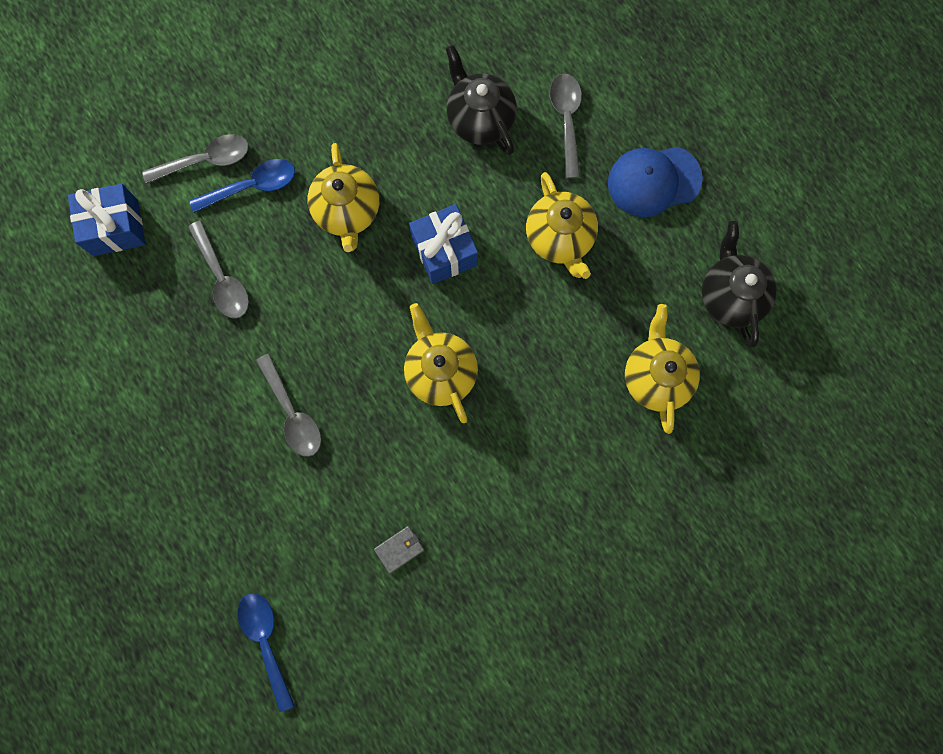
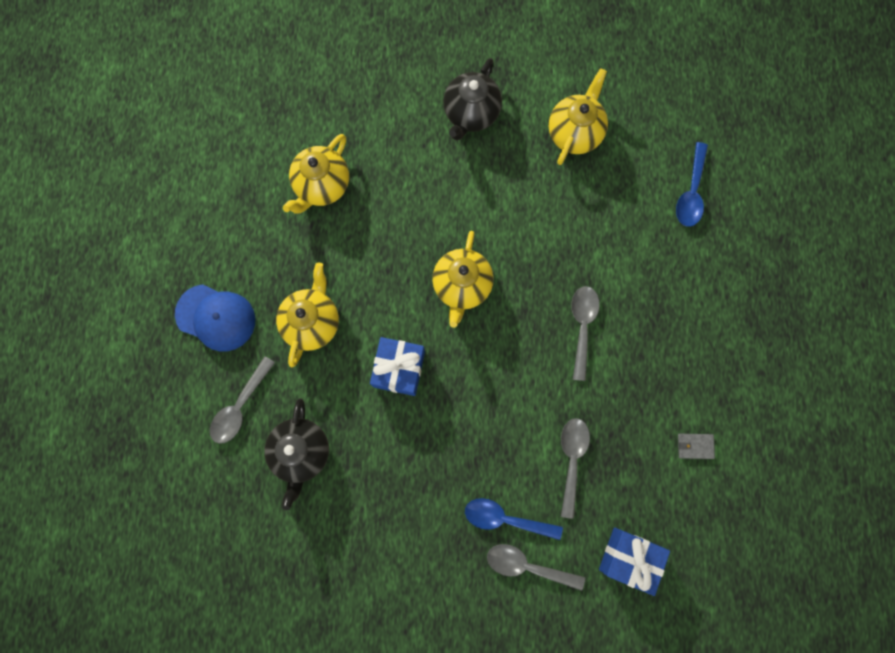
camera: 145 degrees left, 0 degrees up
(347, 212) = (448, 448): yellow teapot -> yellow teapot (574, 133)
(399, 549) = (568, 191): grey wallet -> grey wallet (695, 446)
(730, 296) = (230, 204): black teapot -> black teapot (471, 114)

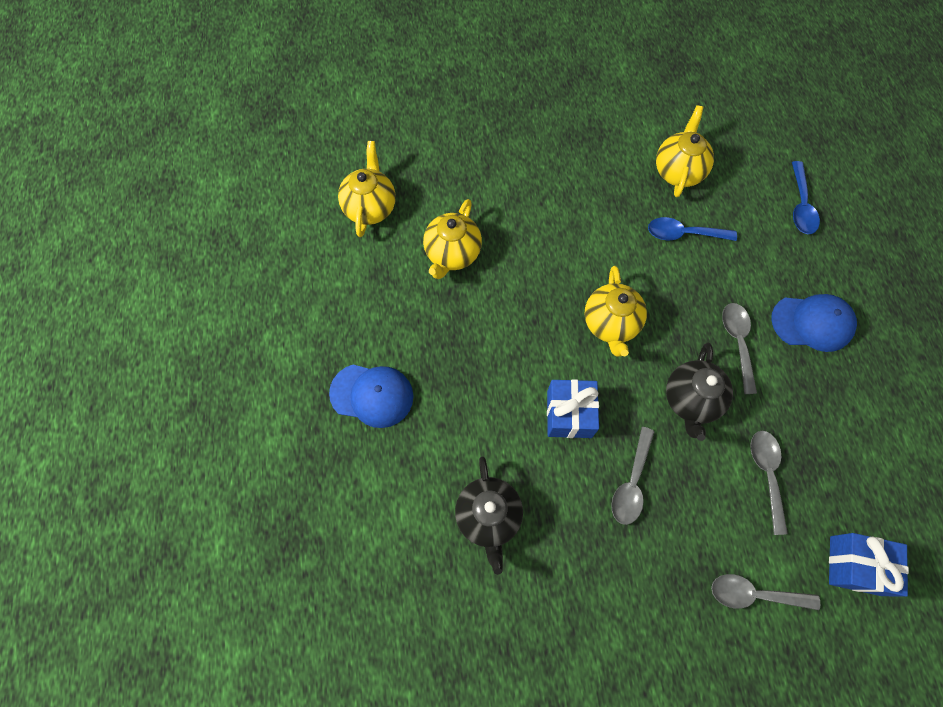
camera: 10 degrees left, 10 degrees down
(240, 406) = (414, 480): grey spoon -> grey spoon (631, 483)
(312, 322) = (471, 383): yellow teapot -> yellow teapot (370, 207)
(471, 114) = (578, 169): black teapot -> black teapot (690, 400)
(505, 518) = (717, 548): blue spoon -> blue spoon (683, 234)
(663, 319) = (812, 323): none -> blue cap
(695, 446) = (883, 438): grey wallet -> none

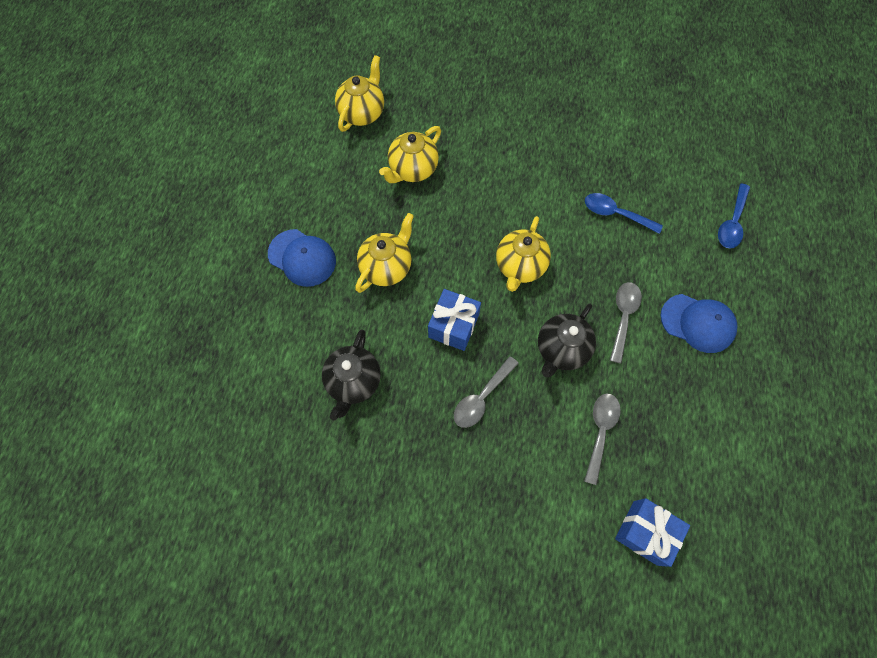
camera: 20 degrees right, 0 degrees up
(678, 171) = (634, 161): yellow teapot -> yellow teapot (387, 267)
(754, 594) = (546, 522): grey spoon -> none

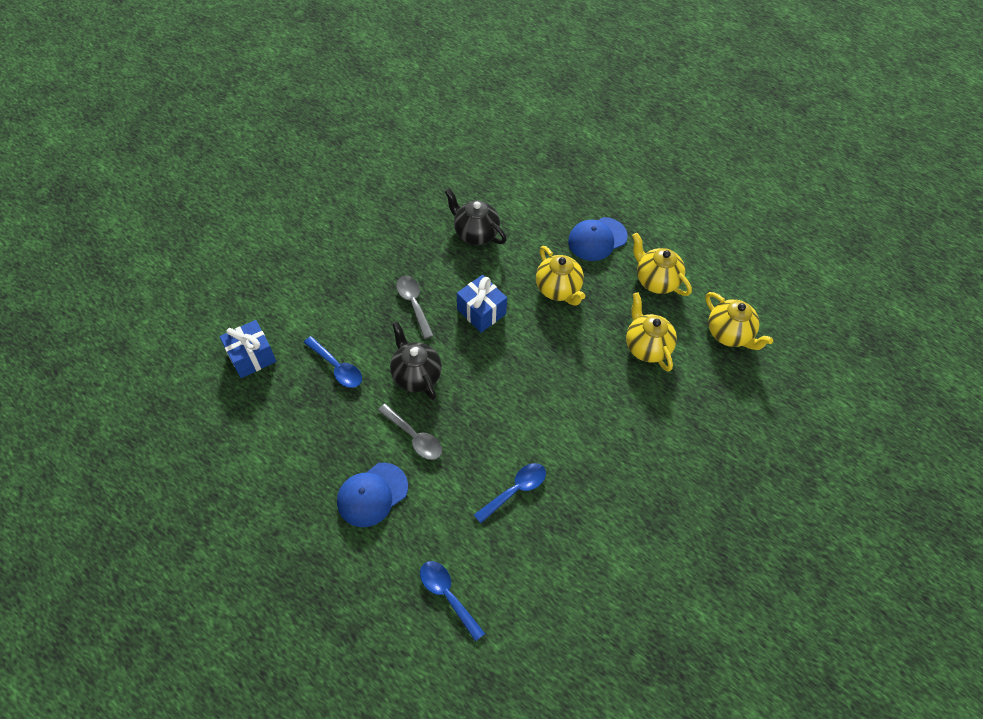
camera: 115 degrees right, 10 degrees down
(520, 266) = (506, 383): yellow teapot -> yellow teapot (656, 280)
(600, 431) = (337, 367): grey spoon -> blue spoon

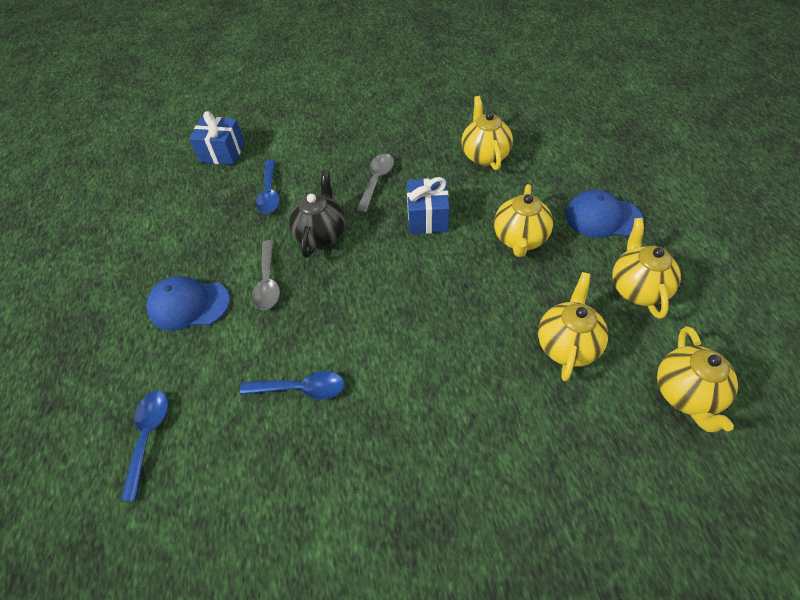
camera: 45 degrees right, 5 degrees down
(475, 233) = (484, 155): black teapot -> yellow teapot

